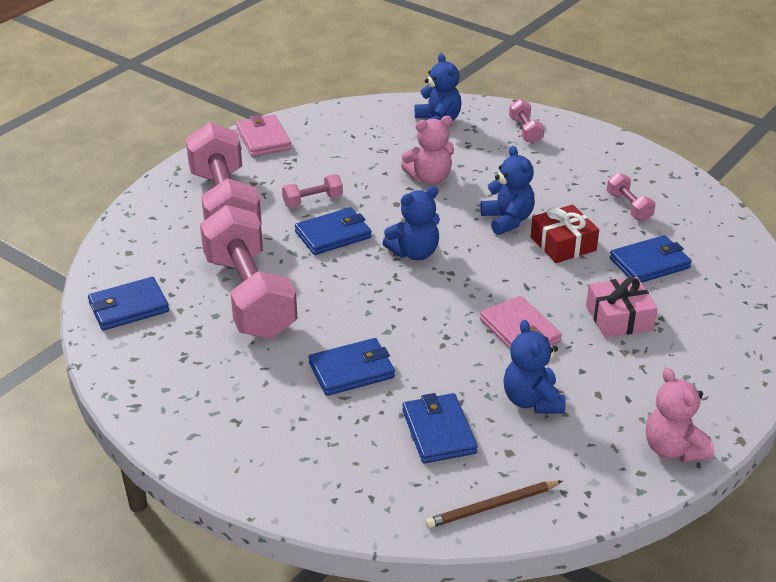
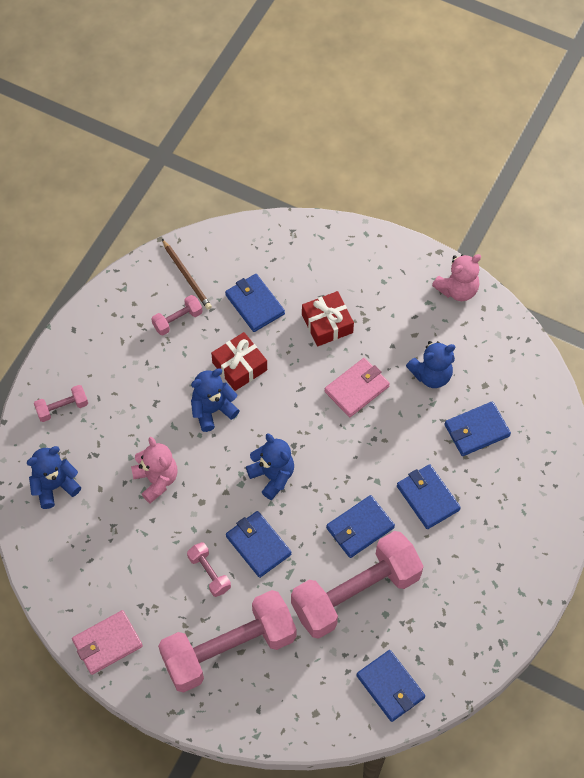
camera: 100 degrees left, 25 degrees up
(329, 309) = (360, 528): none -> blue wallet
(492, 506) = (535, 390): brown pencil -> brown pencil (186, 276)
(619, 318) = (327, 324): pink gift -> red gift

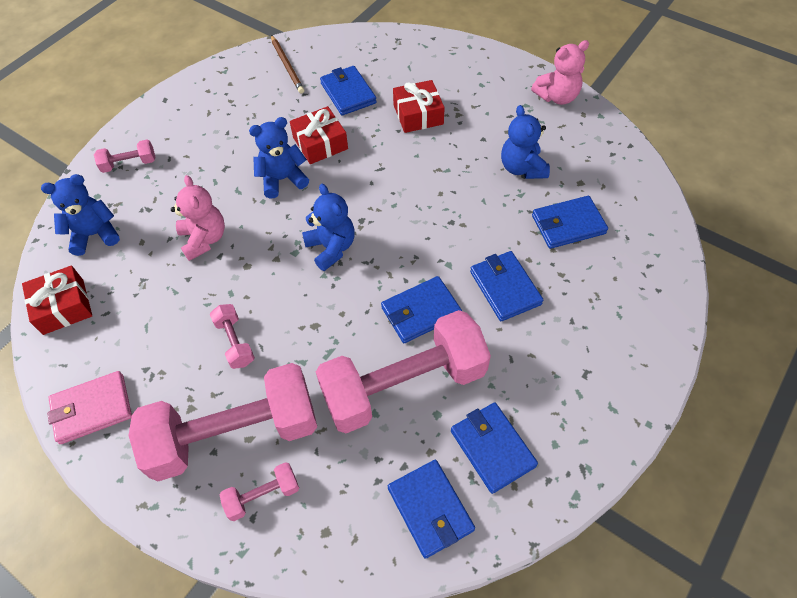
camera: 10 degrees right, 5 degrees down
(51, 558) = (63, 307): none -> red gift
(177, 320) = (268, 100): pink dumbbell -> pink dumbbell (263, 495)
(258, 545) = (299, 318): blue wallet -> blue wallet (492, 448)
(357, 389) = (439, 174): pink wallet -> none
(431, 375) = (522, 168): blue teddy bear -> blue teddy bear turned 90 degrees clockwise

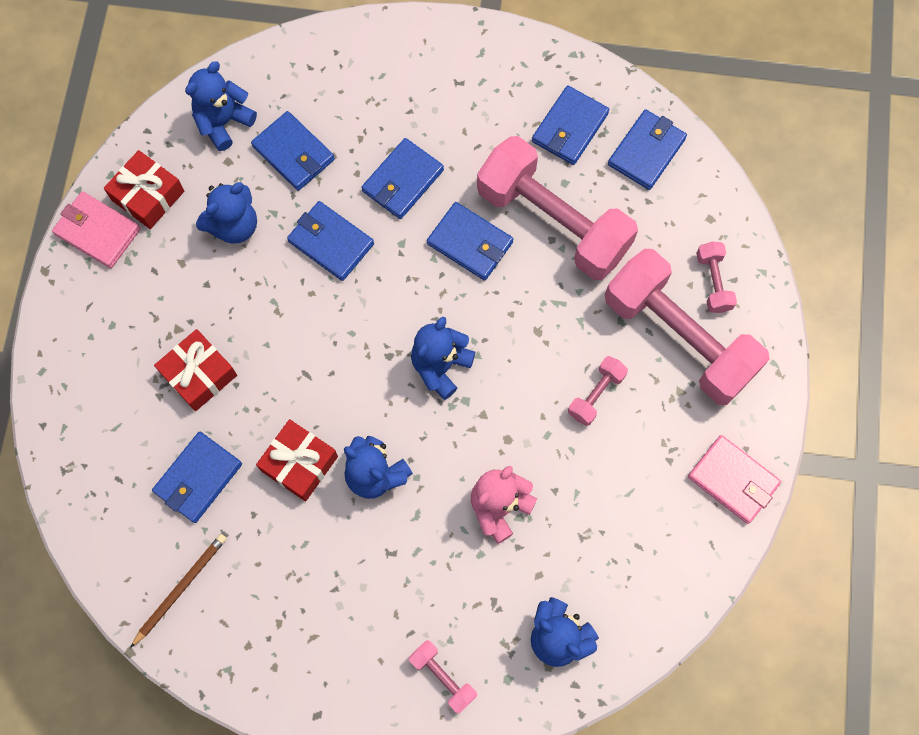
camera: 120 degrees left, 15 degrees up
(63, 307) = (656, 597): red gift -> red gift (148, 195)
(263, 495) = (713, 282): pink dumbbell -> pink dumbbell turned 45 degrees clockwise
(475, 219) = (331, 242): none -> blue wallet
(557, 97) = (97, 231): pink teddy bear -> pink wallet
(618, 191) = (224, 122): none -> blue teddy bear

